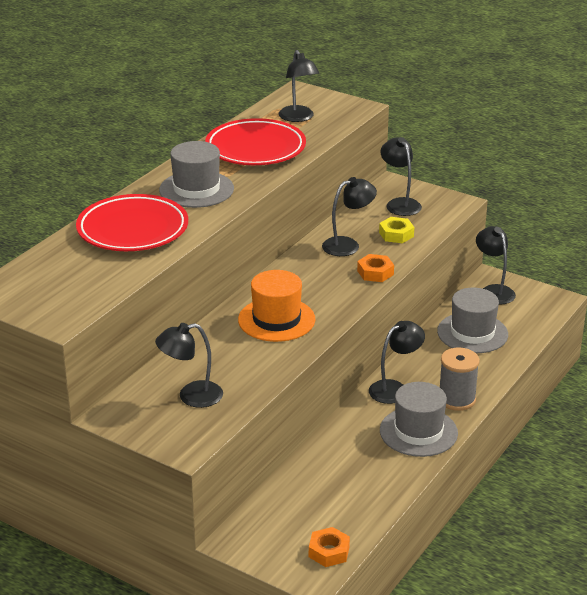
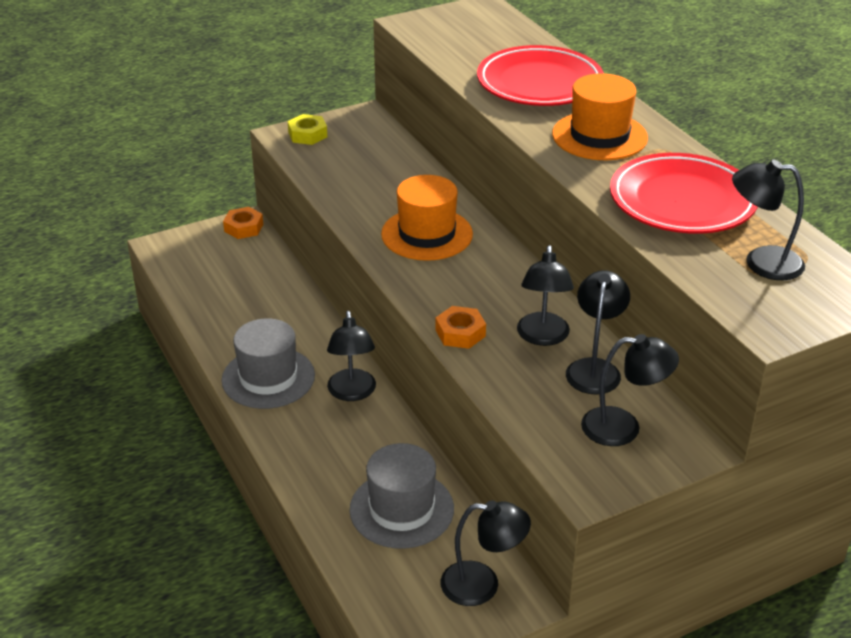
camera: 120 degrees right, 5 degrees up
(191, 396) = (350, 155): black lamp -> black lamp (594, 368)
(196, 189) = (599, 136): grey hat -> orange hat
(329, 552) = (178, 263): orange nut -> orange nut (243, 228)
(396, 234) = (538, 388): yellow nut -> yellow nut (307, 135)
(456, 399) = (291, 430): grey spool -> none

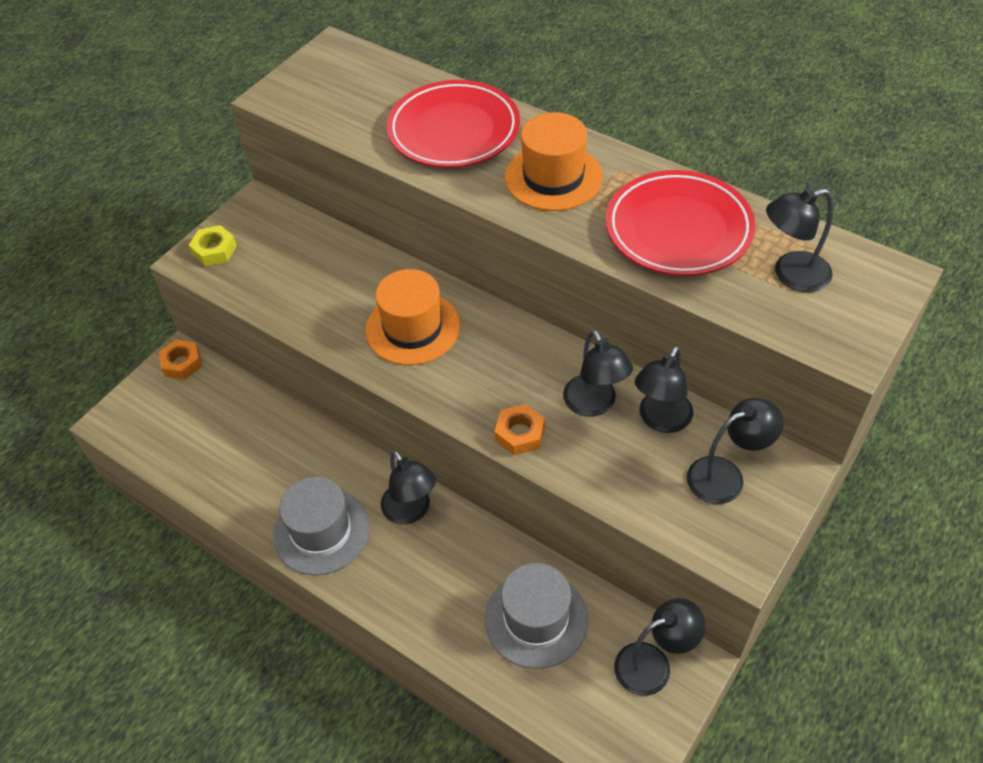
camera: 25 degrees left, 15 degrees up
(594, 368) = (660, 420): black lamp -> black lamp turned 135 degrees counterclockwise

